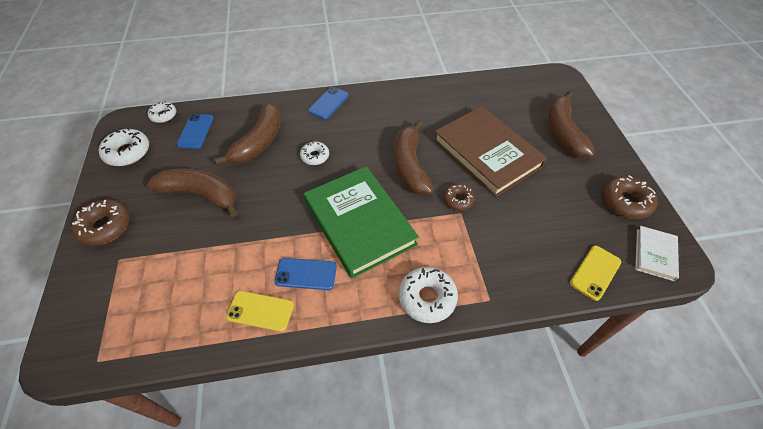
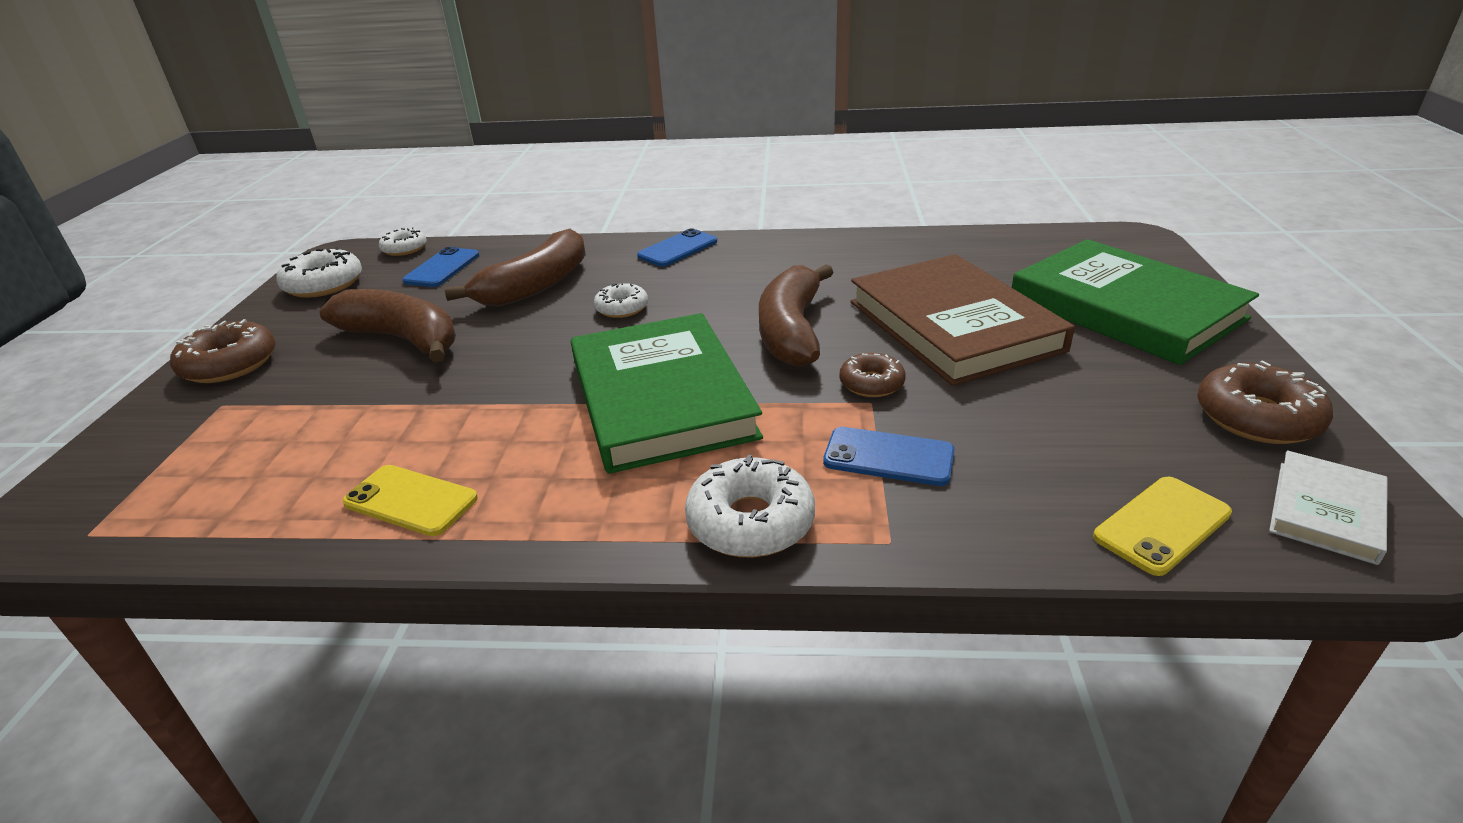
camera: 15 degrees right, 20 degrees down
(306, 274) = (524, 458): blue phone -> blue phone (888, 457)
(563, 132) = (1125, 308): brown banana -> green book

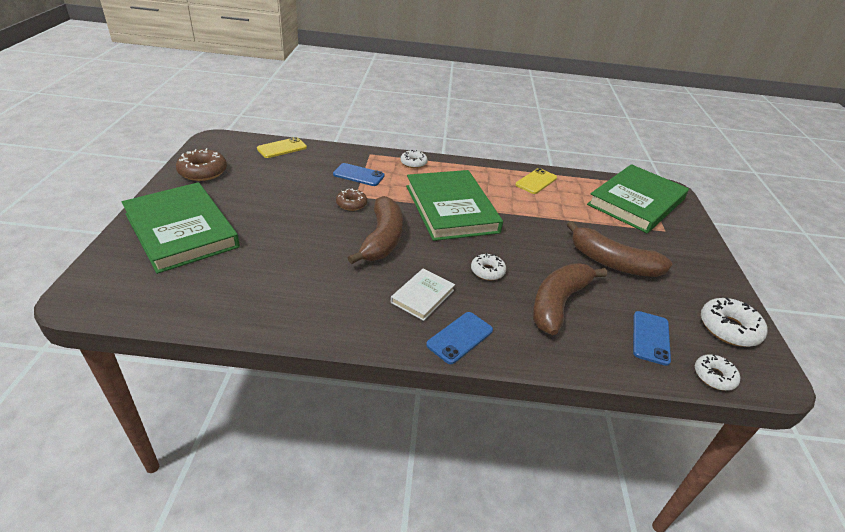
camera: 175 degrees right, 5 degrees up
(193, 468) = (636, 202): none -> green book
(230, 364) = (696, 256): brown donut -> none
(411, 500) = (536, 181): yellow phone -> yellow phone turned 75 degrees counterclockwise
(750, 521) = (413, 163): white donut -> white donut, size x0.63
(953, 325) = (290, 231): brown book -> none
(1326, 511) = (226, 145): white book -> white book (422, 296)

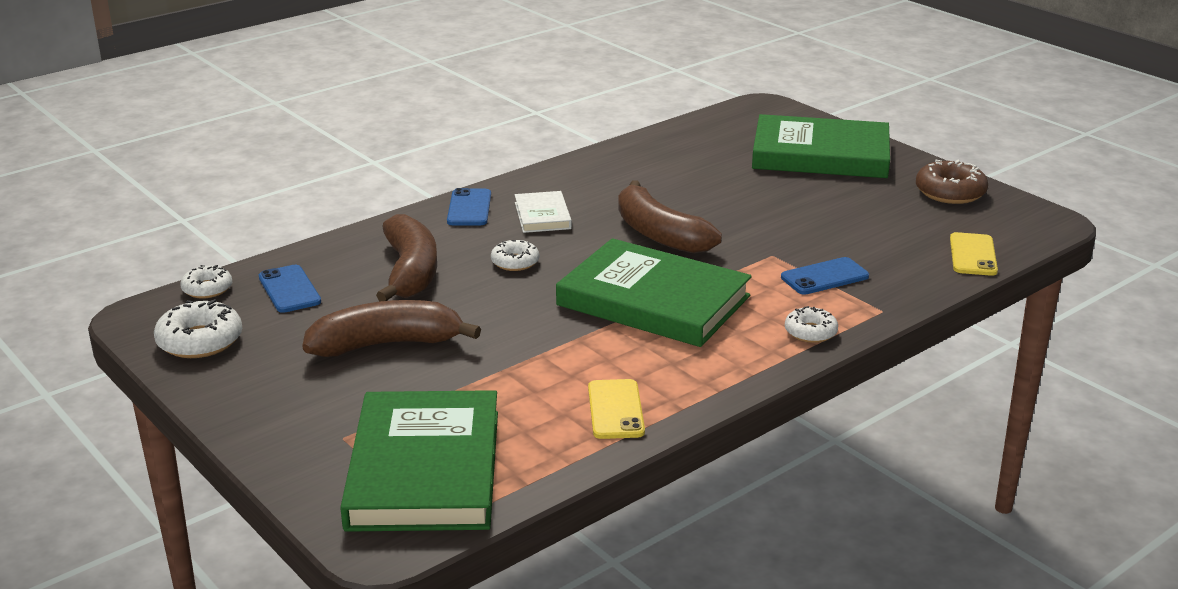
camera: 140 degrees right, 10 degrees down
(351, 204) = (756, 245): brown donut -> none

